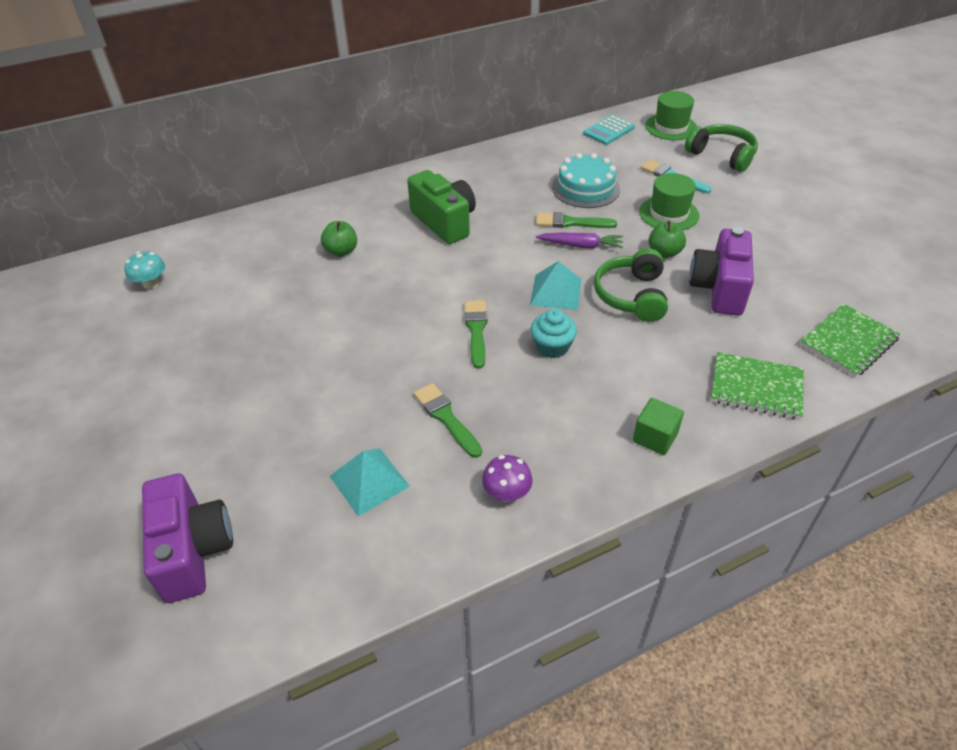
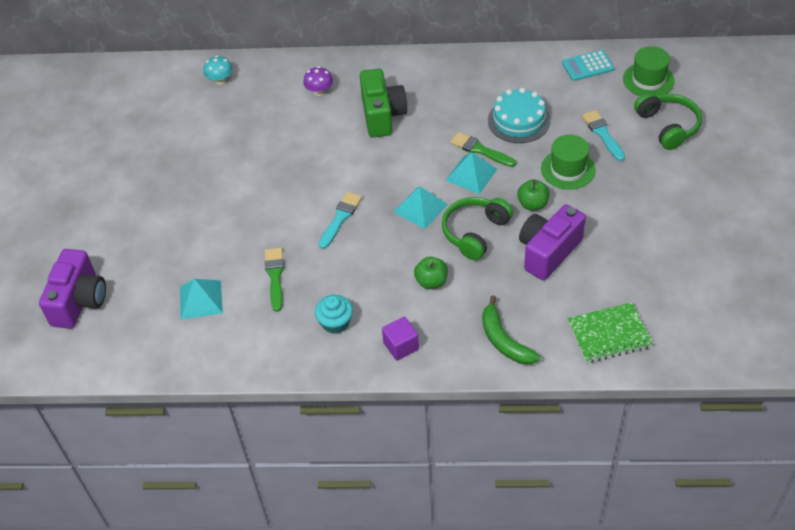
camera: 30 degrees right, 5 degrees up
(151, 283) = (148, 98): turquoise mushroom -> turquoise mushroom (220, 80)
(341, 251) = (290, 116): green apple -> green apple (431, 282)
(476, 330) = (340, 218): green brush -> turquoise brush
(507, 493) = (277, 342): purple mushroom -> purple mushroom (319, 91)
(552, 347) = (383, 251): turquoise cupcake -> turquoise cupcake (335, 322)
(581, 246) = (471, 174): purple carrot -> turquoise pyramid
(655, 437) = (401, 346): green cube -> purple cube
(756, 388) = (504, 340): green notebook -> green banana

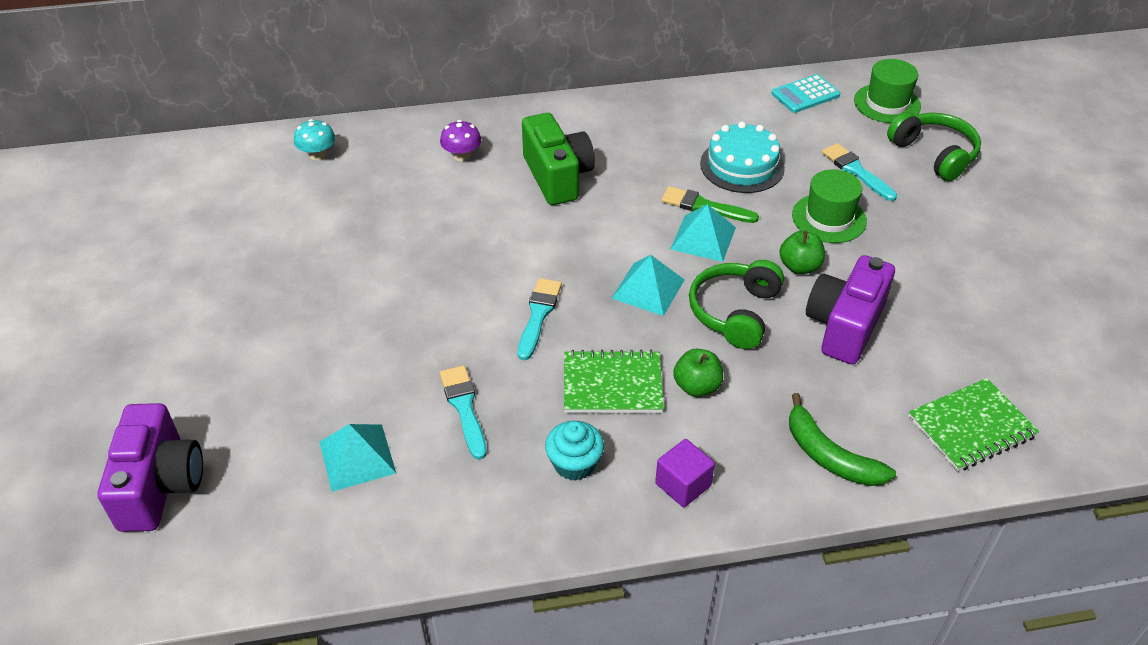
camera: 15 degrees left, 5 degrees down
(275, 276) = (464, 408): green brush -> turquoise brush
(375, 273) = (612, 384): none -> green notebook

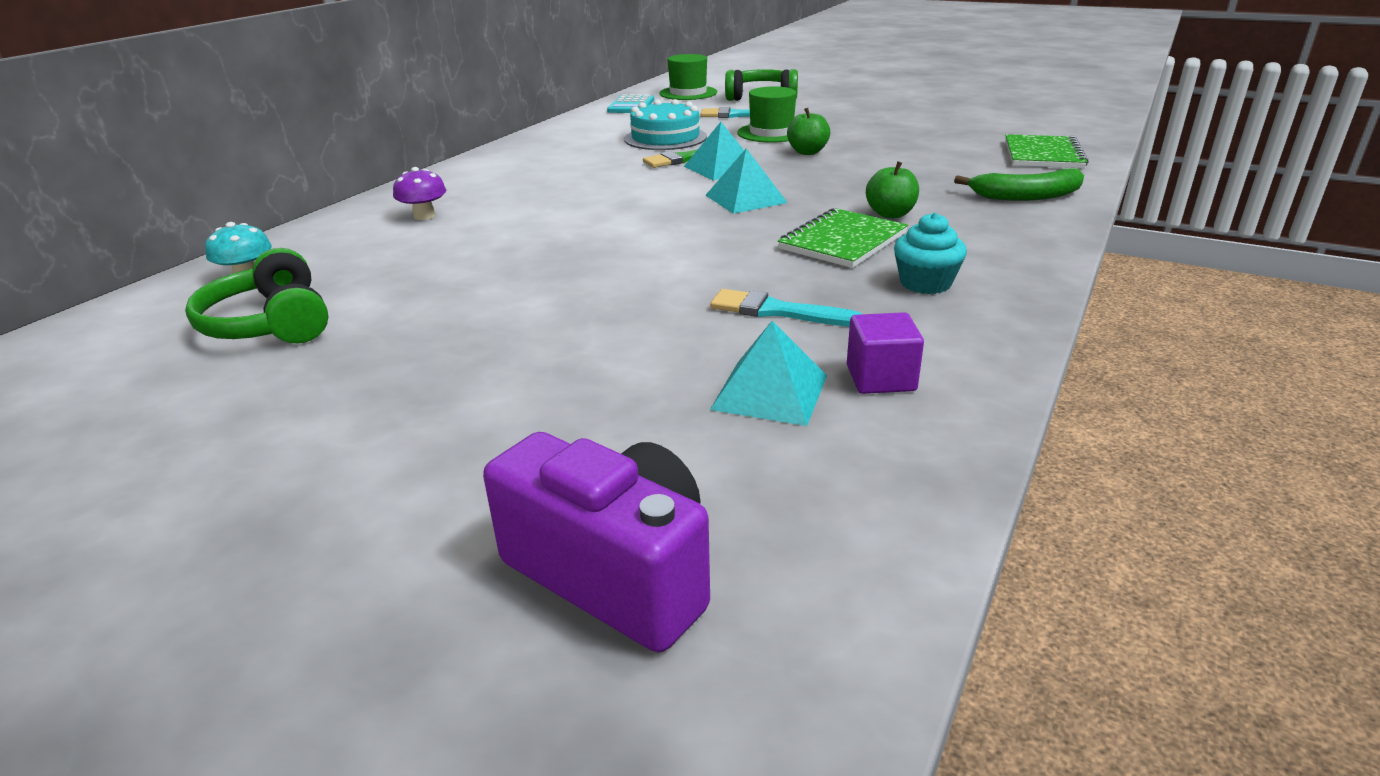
camera: 50 degrees left, 15 degrees down
(538, 315) = (704, 244): turquoise brush -> none
(557, 176) = (541, 191): green camera -> none
(683, 485) = (1004, 249): purple cube -> purple cube (880, 378)
(734, 312) = (823, 181): green headphones -> green headphones (270, 324)
(844, 326) = (892, 157): purple camera -> none

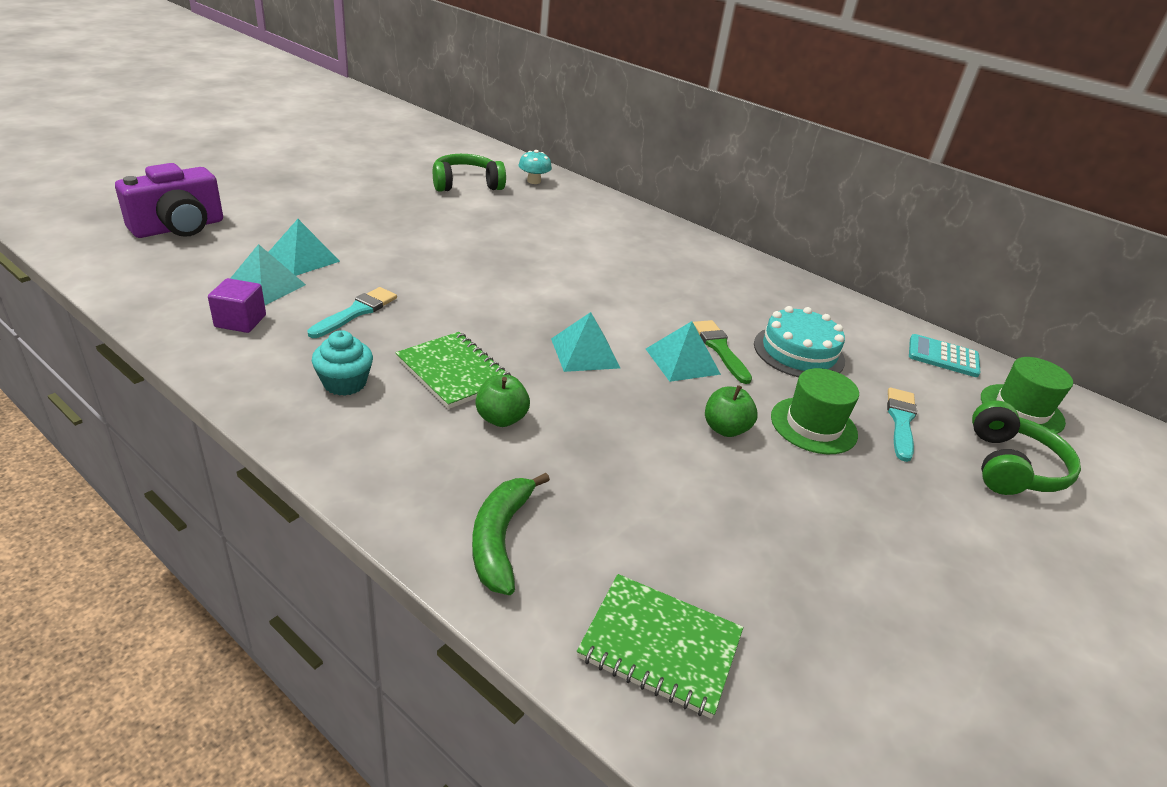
camera: 95 degrees right, 5 degrees up
(424, 216) = (610, 227): purple mushroom -> none
(656, 388) = (302, 258): none -> turquoise pyramid

